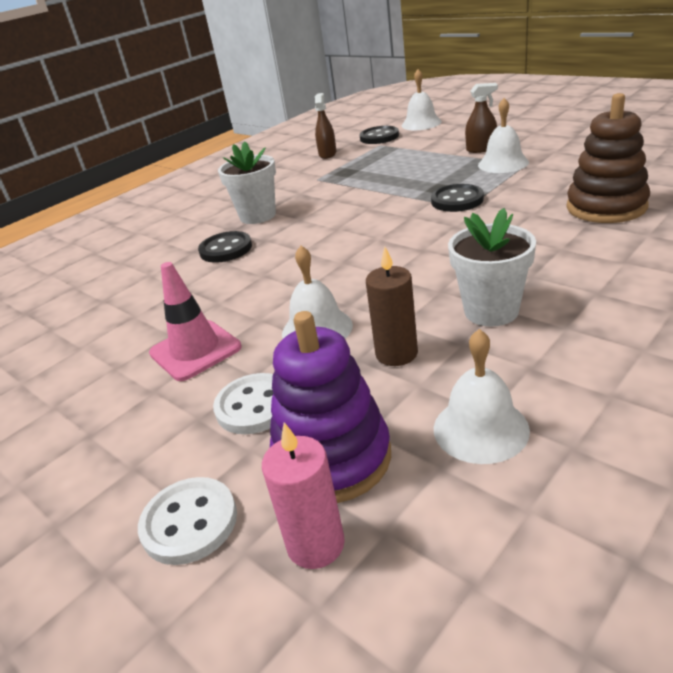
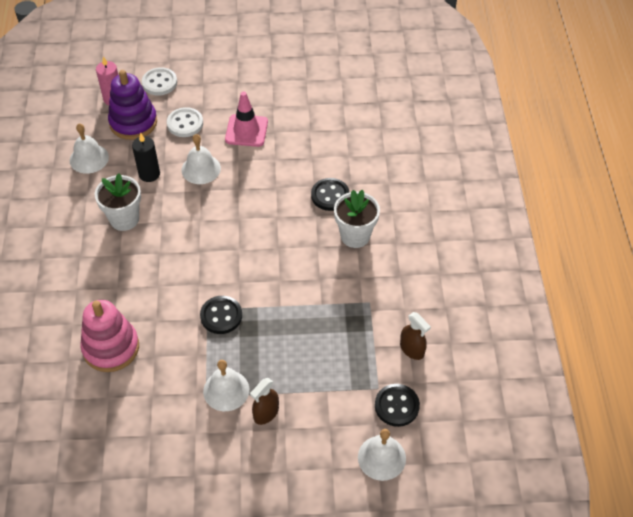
camera: 130 degrees right, 20 degrees up
(396, 354) = (149, 174): brown candle -> black candle
(606, 207) = (111, 348): brown stacking toy -> pink stacking toy

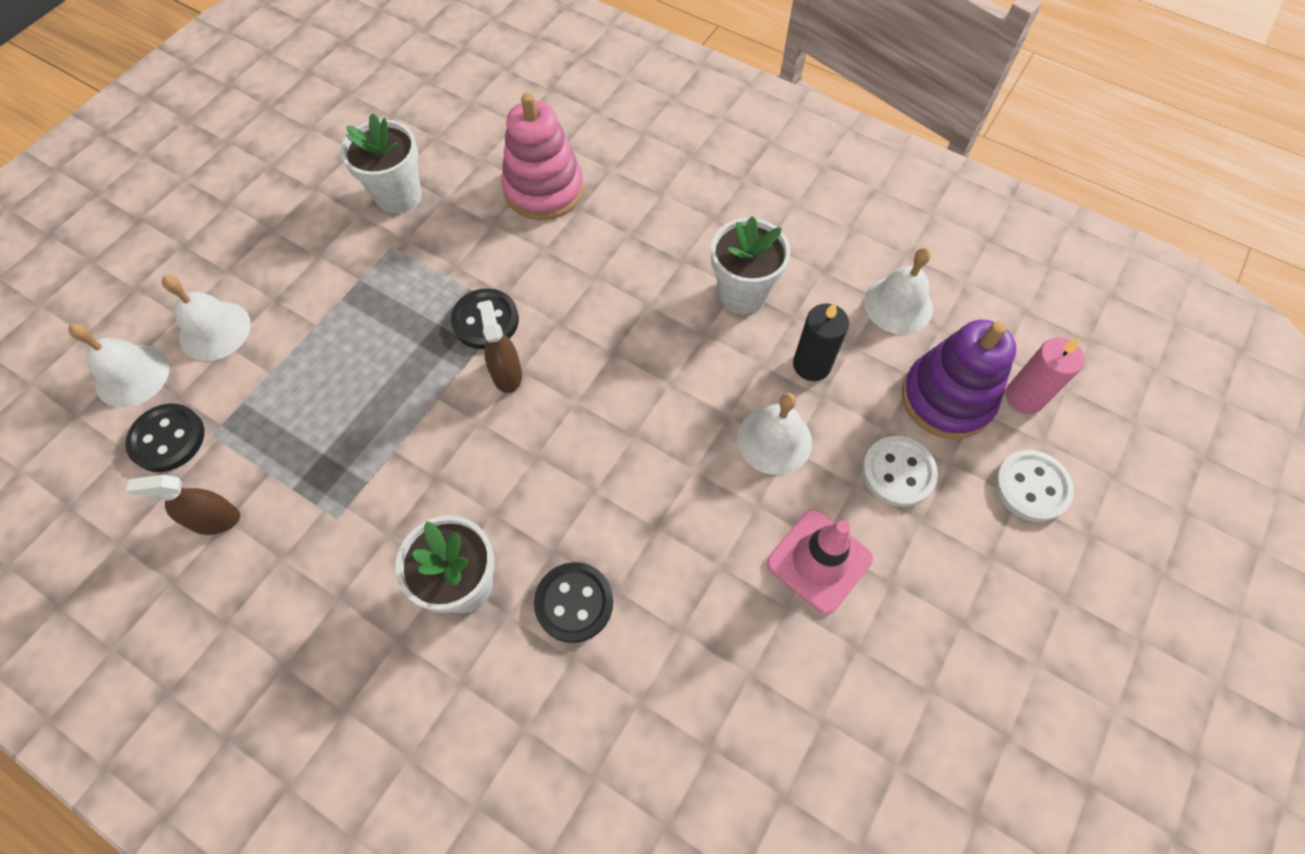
camera: 125 degrees right, 10 degrees up
(167, 421) = (398, 195): none -> white flower pot
(226, 390) = (379, 269): white bell -> white bell (215, 330)
(266, 413) = (310, 292): brown spray bottle -> brown spray bottle (507, 374)

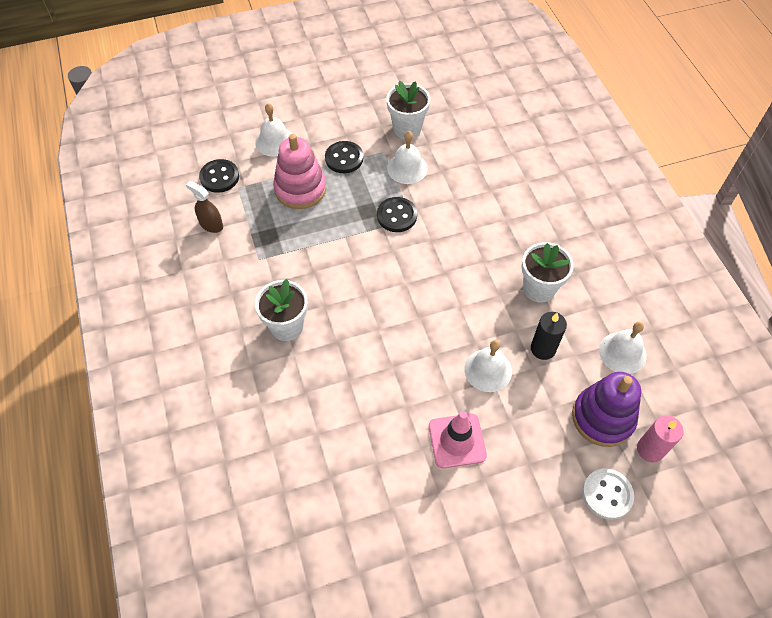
camera: 40 degrees right, 5 degrees down
(132, 375) = (227, 139): white bell -> white bell (407, 168)
(507, 374) = (385, 247): brown spray bottle -> none
(544, 189) = (481, 169): pink stacking toy -> pink stacking toy (300, 189)
(574, 603) = (326, 370): black button -> black button (344, 158)
(898, 472) = (538, 432): white button -> none

